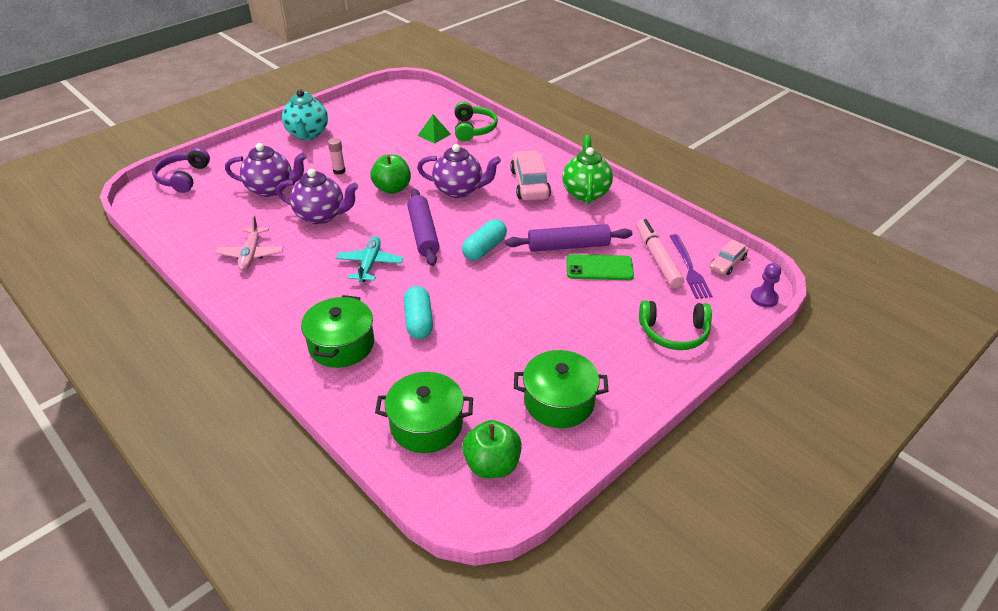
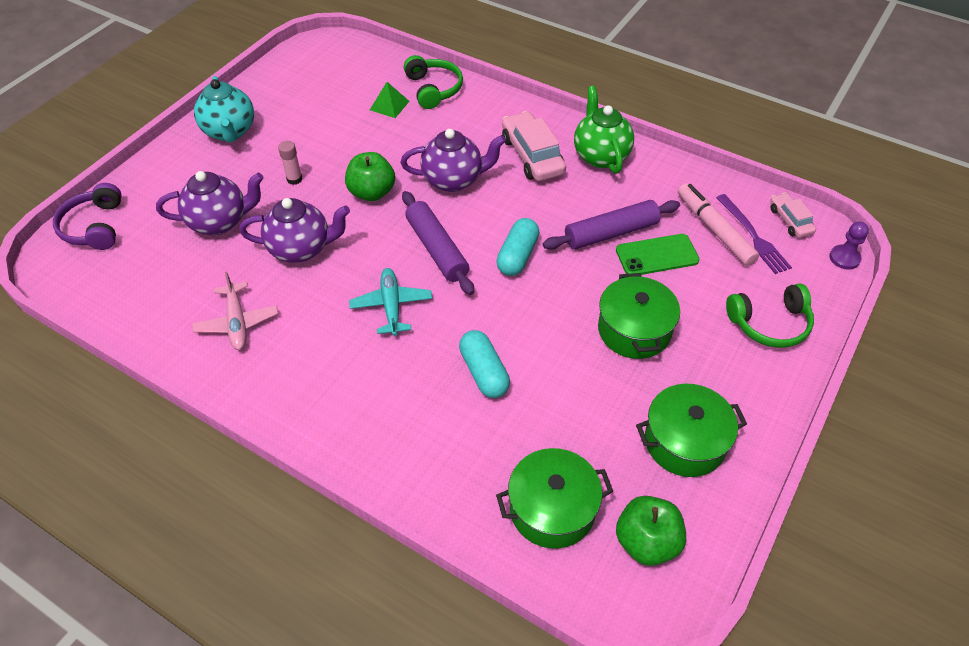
camera: 15 degrees left, 10 degrees up
(341, 345) = (407, 425): green pot -> green pot (634, 330)
(727, 263) = (790, 220): pink car -> pink car turned 135 degrees clockwise

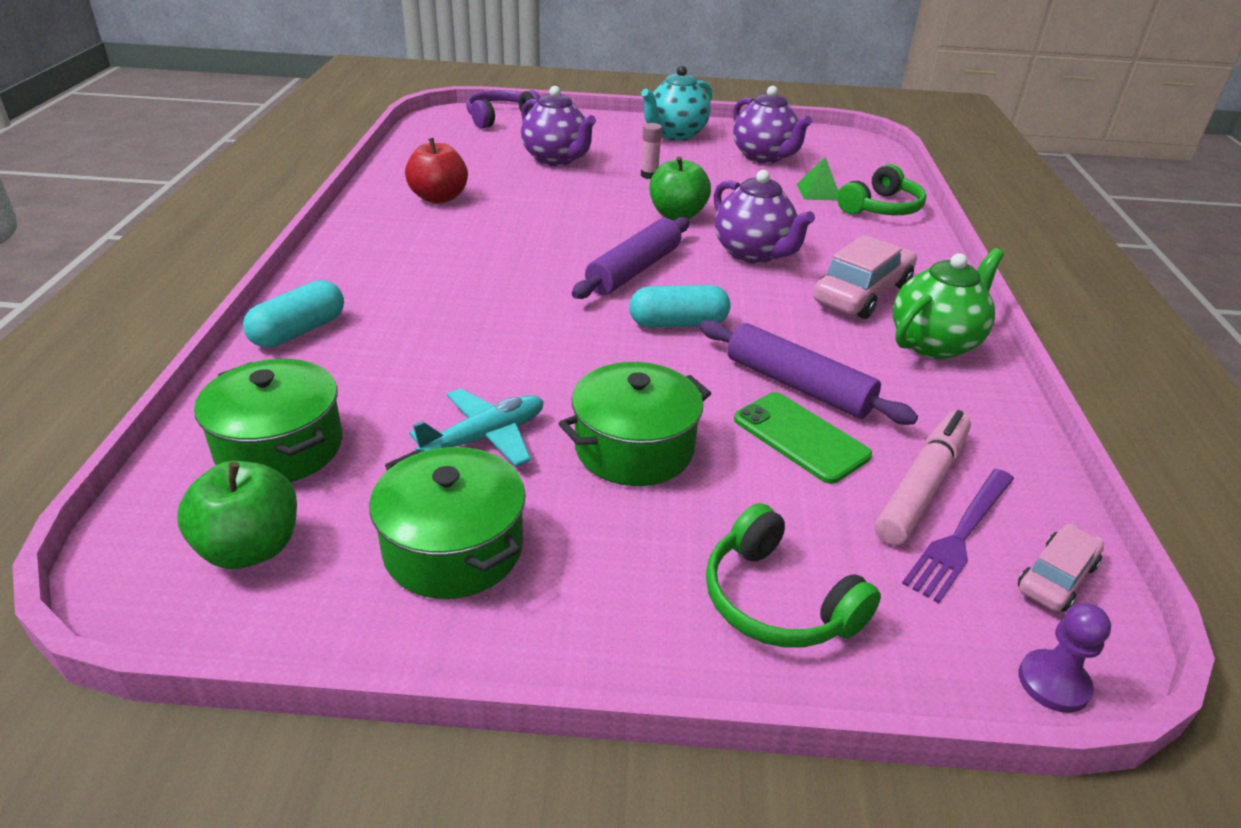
camera: 60 degrees right, 15 degrees down
(237, 323) = (439, 198): pink plane -> red apple
(301, 249) = (559, 201): purple teapot -> purple teapot (764, 157)
(391, 306) = (525, 265): turquoise plane -> turquoise plane (485, 437)
(484, 372) = (470, 345): turquoise capsule -> turquoise capsule (299, 331)

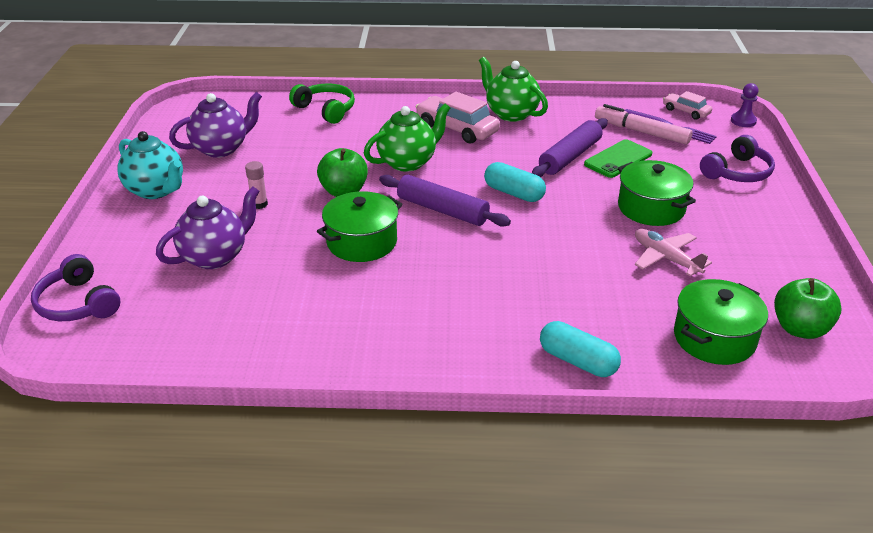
camera: 90 degrees left, 0 degrees up
(439, 198) = (312, 321): red apple -> none
(454, 548) = (758, 260): green pot -> green pot (362, 242)
(485, 437) = (665, 258): turquoise plane -> pink plane
(678, 323) = (514, 193): turquoise capsule -> turquoise capsule turned 45 degrees counterclockwise
(753, 254) = (408, 162): purple teapot -> green teapot
(777, 600) = (737, 172): green headphones -> purple headphones
(818, 192) = (297, 130): green pyramid -> none

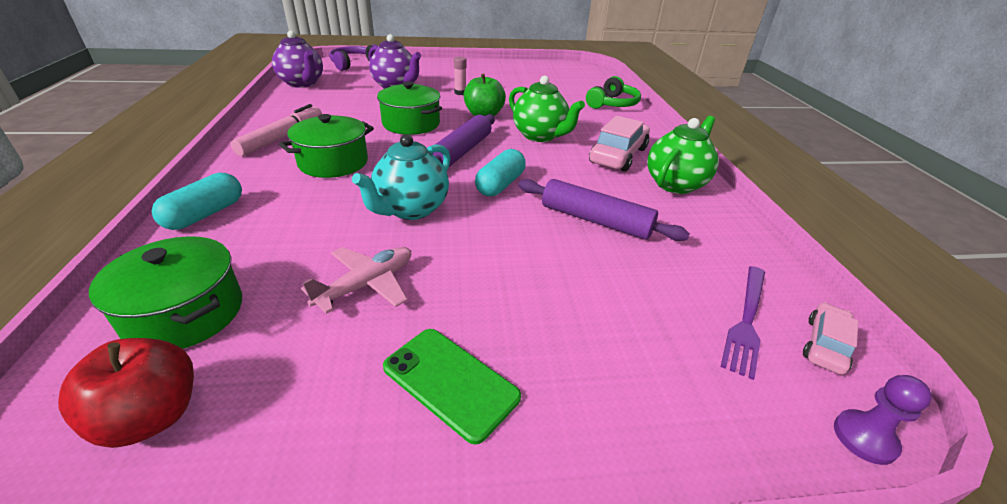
camera: 80 degrees right, 0 degrees up
(156, 190) = (472, 69): turquoise teapot -> turquoise teapot (411, 209)
(221, 149) = (531, 79): purple teapot -> purple teapot (302, 83)
(618, 159) = (608, 258): green phone -> green phone (450, 382)
(642, 132) = (705, 285): pink marker -> pink marker (281, 137)
(651, 208) = (488, 280): green pot -> green pot (333, 163)
(737, 172) = (632, 397): purple headphones -> none
(800, 329) = (151, 417): green apple -> red apple

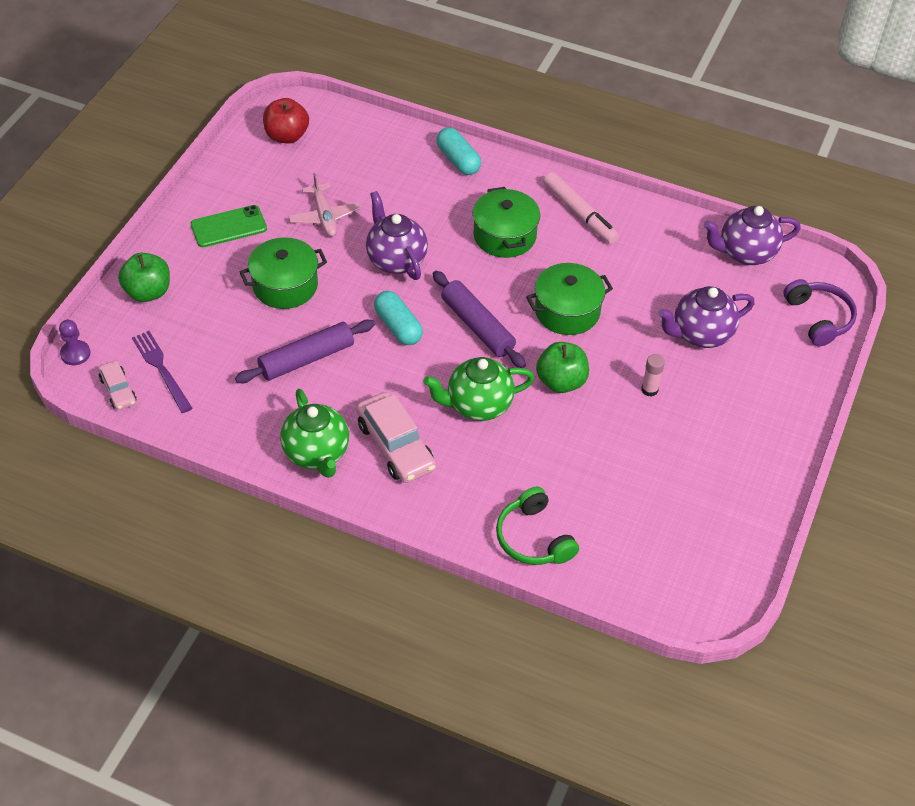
camera: 120 degrees right, 15 degrees up
(185, 313) = (352, 147): green pot -> green pot (285, 285)
(411, 209) = (396, 260): turquoise teapot -> purple teapot
(667, 413) = (148, 292): none -> green apple

